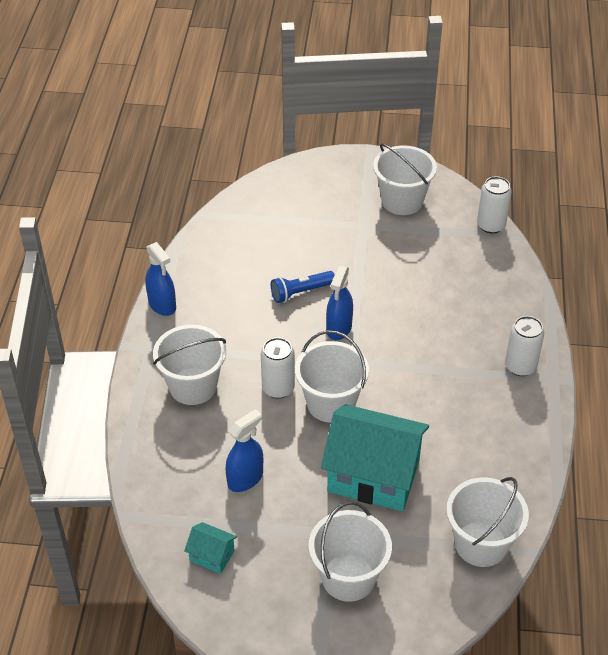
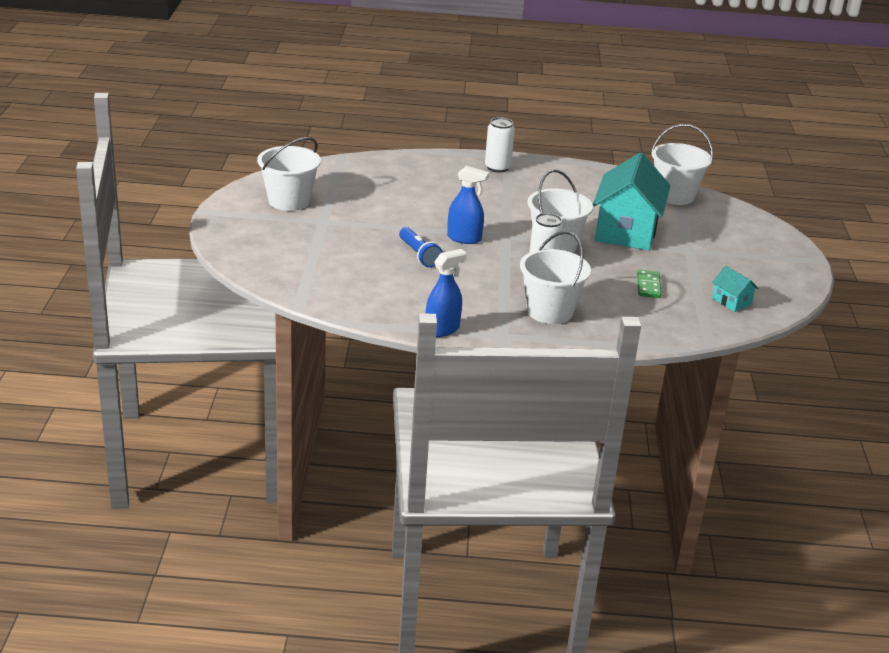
camera: 95 degrees left, 15 degrees down
(212, 556) = (731, 301): turquoise house -> turquoise house turned 60 degrees counterclockwise
(245, 479) = (648, 286): blue spray bottle -> green domino
(348, 577) = (725, 245): white bucket -> none
(491, 225) = (327, 165): white can -> none

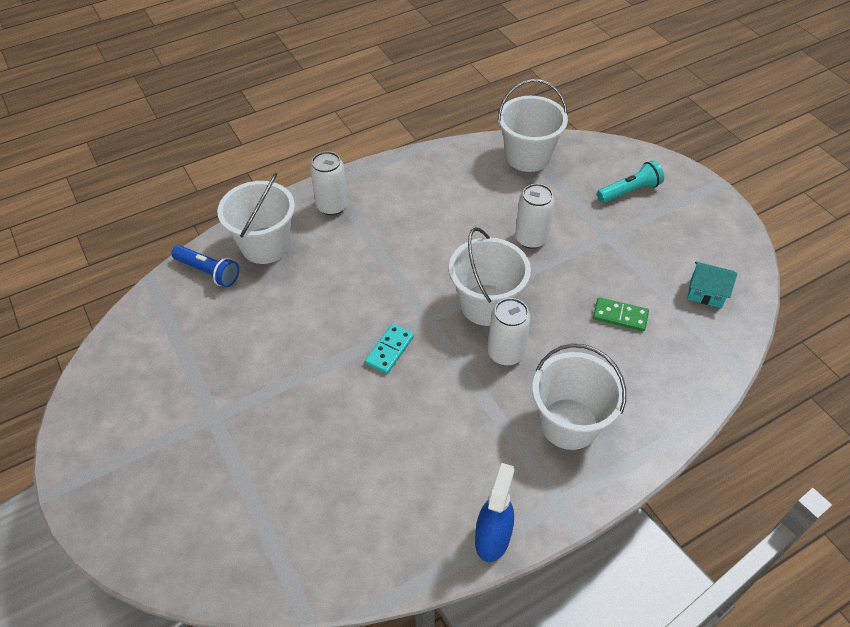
camera: 30 degrees left, 20 degrees up
(289, 201) = (145, 403): white bucket -> white bucket (265, 245)
(419, 255) = (365, 412): blue flashlight -> blue flashlight (208, 272)
(464, 238) = (390, 350): blue spray bottle -> turquoise domino
(626, 231) = (531, 238): turquoise house -> white can
(648, 286) = (620, 316): green domino -> green domino turned 45 degrees counterclockwise
(736, 238) = (629, 191): none -> turquoise flashlight

